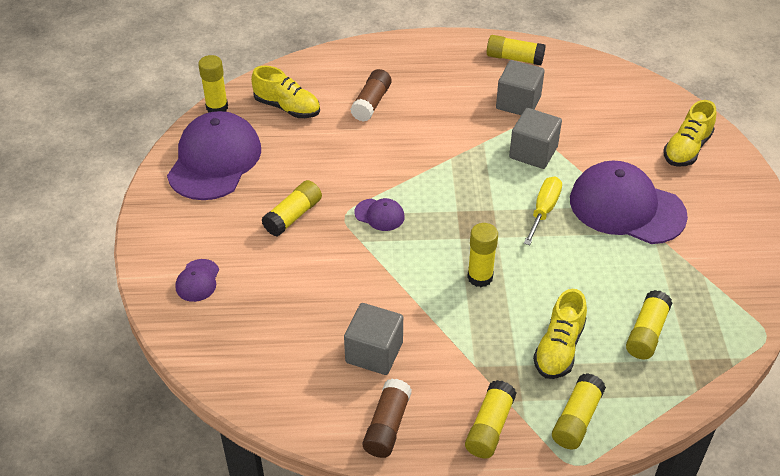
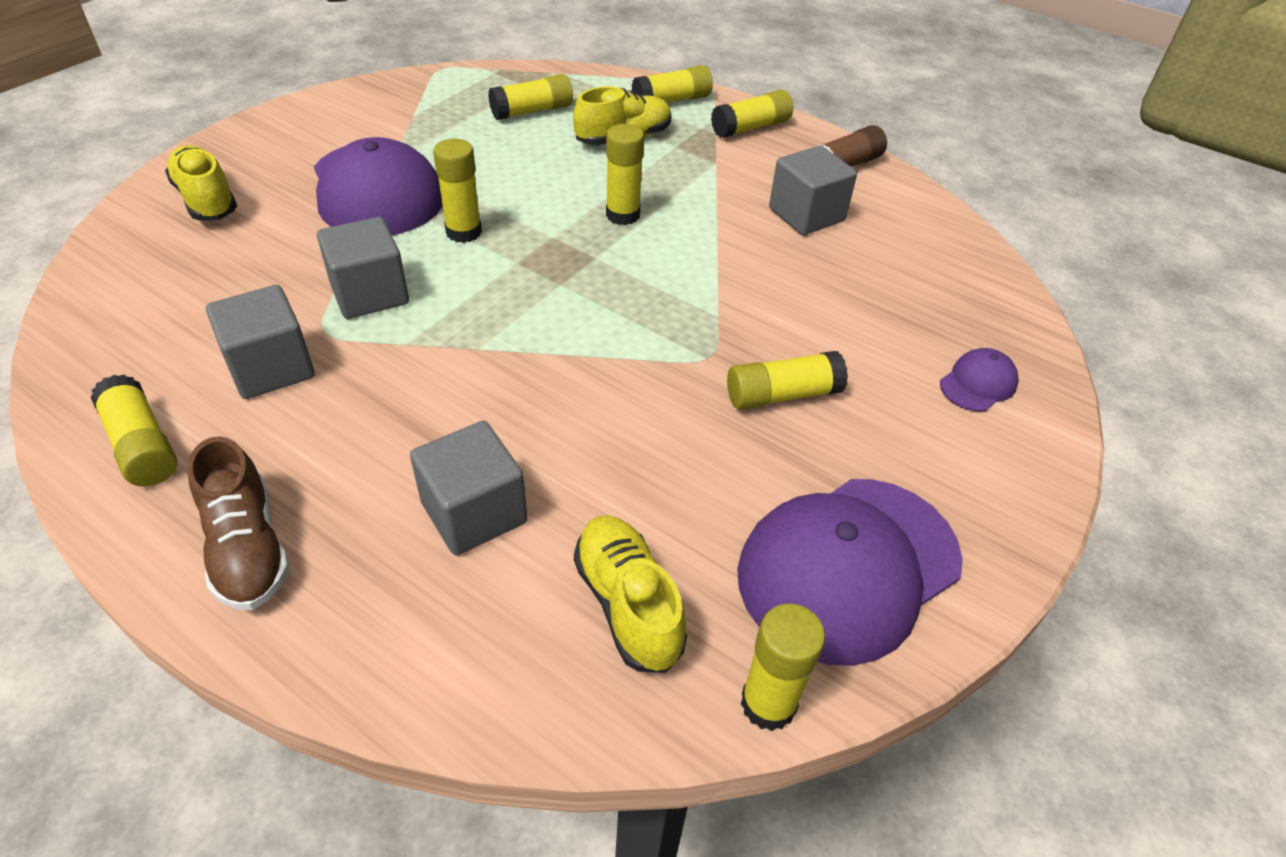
camera: 145 degrees left, 0 degrees up
(371, 103) = (474, 512): brown glue stick -> grey cube
(379, 215) = (661, 332): purple cap -> none
(431, 56) = (247, 548): none -> brown shoe
(544, 210) = (463, 232): yellow screwdriver -> yellow glue stick
(686, 149) = (206, 200): yellow shoe -> yellow shoe turned 105 degrees counterclockwise

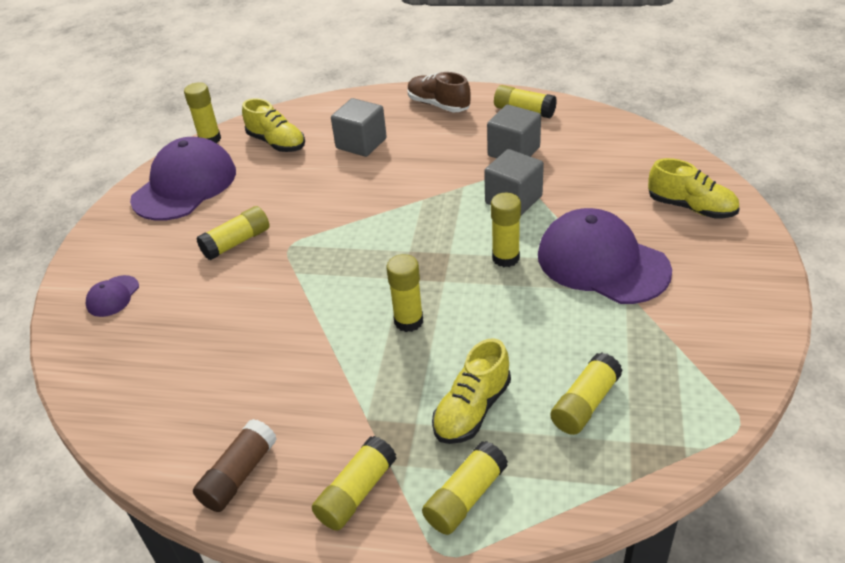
camera: 160 degrees right, 5 degrees down
(806, 215) = (259, 390): grey cube -> none

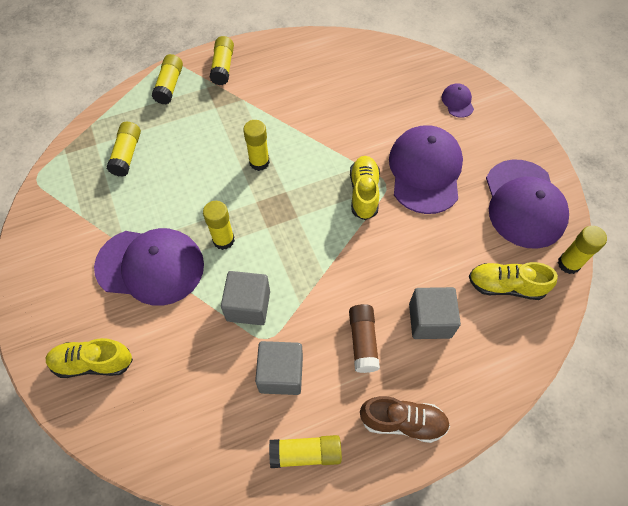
camera: 145 degrees right, 20 degrees up
(237, 242) = (425, 171): yellow glue stick -> purple cap
(239, 475) = (285, 51): brown glue stick -> brown glue stick (363, 341)
(472, 409) = (189, 126): yellow shoe -> yellow shoe (364, 193)

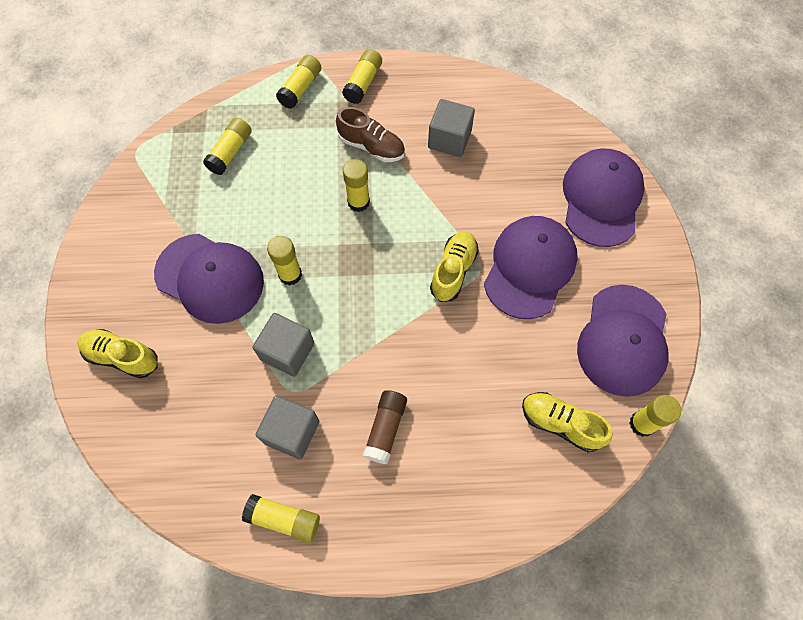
camera: 20 degrees right, 5 degrees up
(402, 422) = (390, 524): brown shoe -> brown shoe (371, 146)
(429, 320) = (463, 432): grey cube -> grey cube (449, 139)
(457, 102) = (601, 199): purple cap -> purple cap, size x2.30

